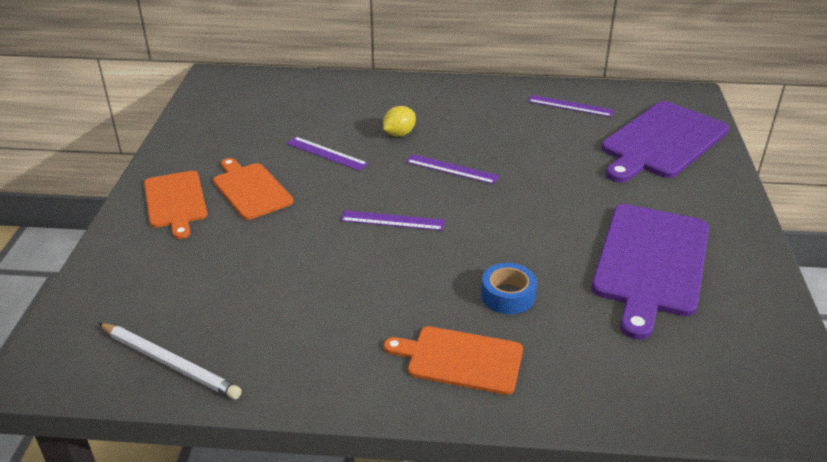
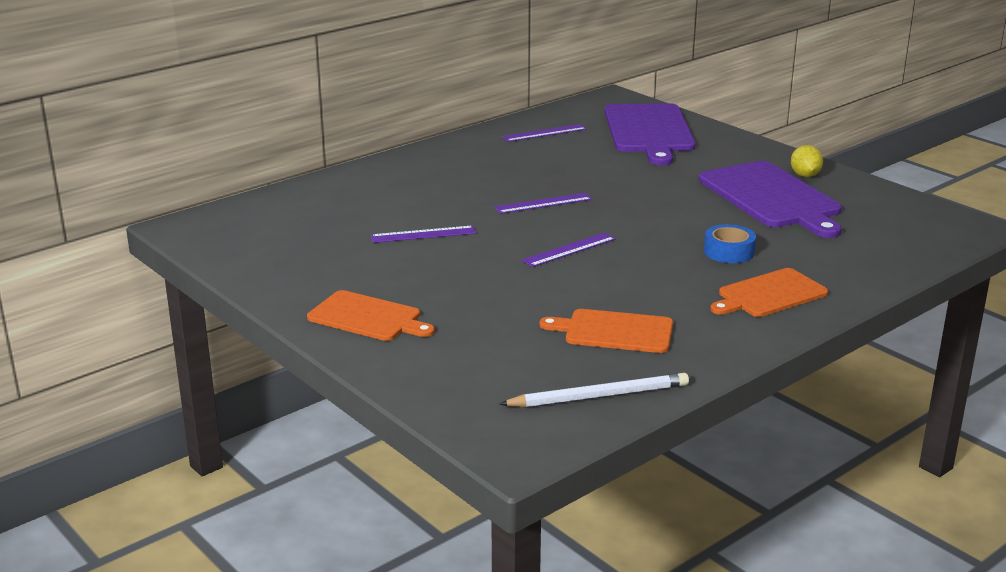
camera: 45 degrees left, 10 degrees down
(251, 189) = (415, 282): orange cutting board -> orange cutting board (614, 331)
(399, 134) = (454, 199): yellow lemon -> yellow lemon (805, 175)

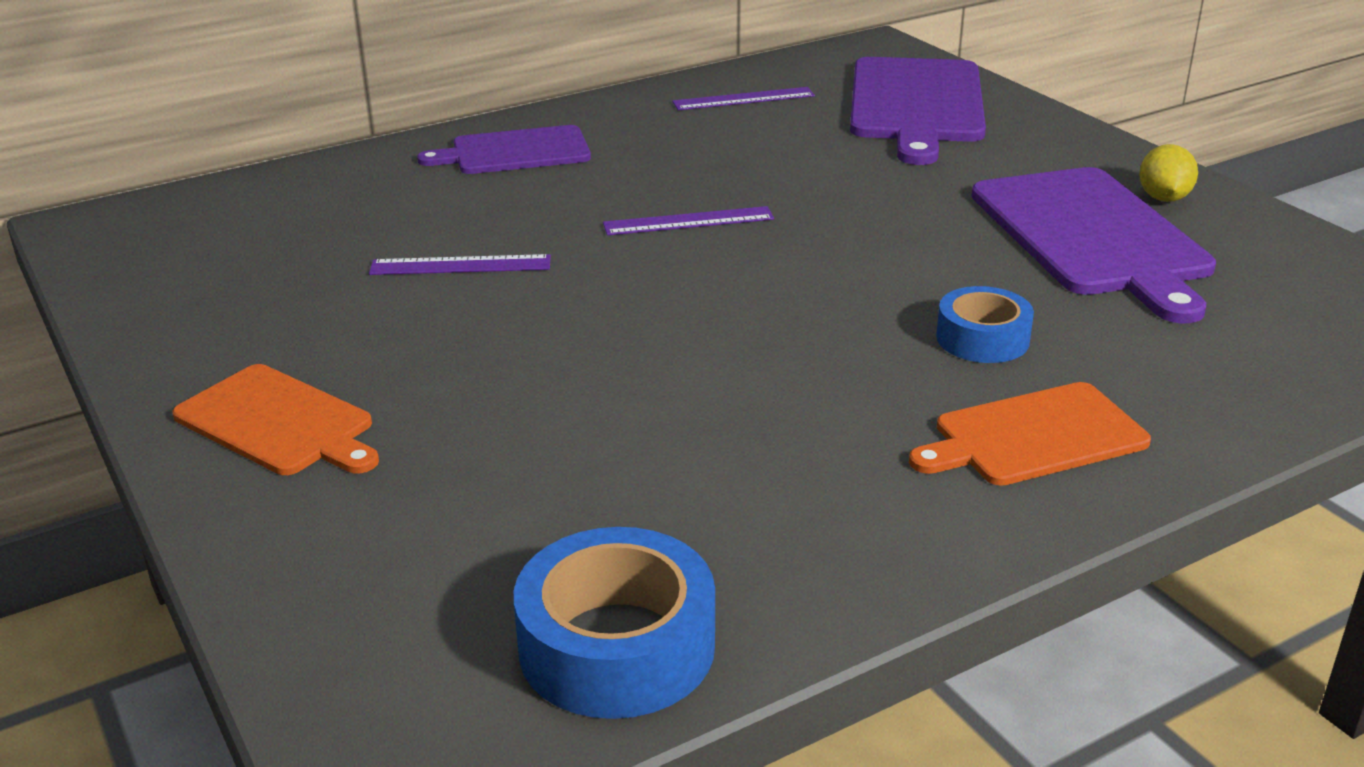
camera: 10 degrees right, 5 degrees up
(420, 171) = (515, 152): none -> purple cutting board
(569, 250) = (695, 313): purple ruler -> none
(599, 396) = (617, 646): white pencil -> blue tape
(614, 331) = (707, 494): orange cutting board -> none

